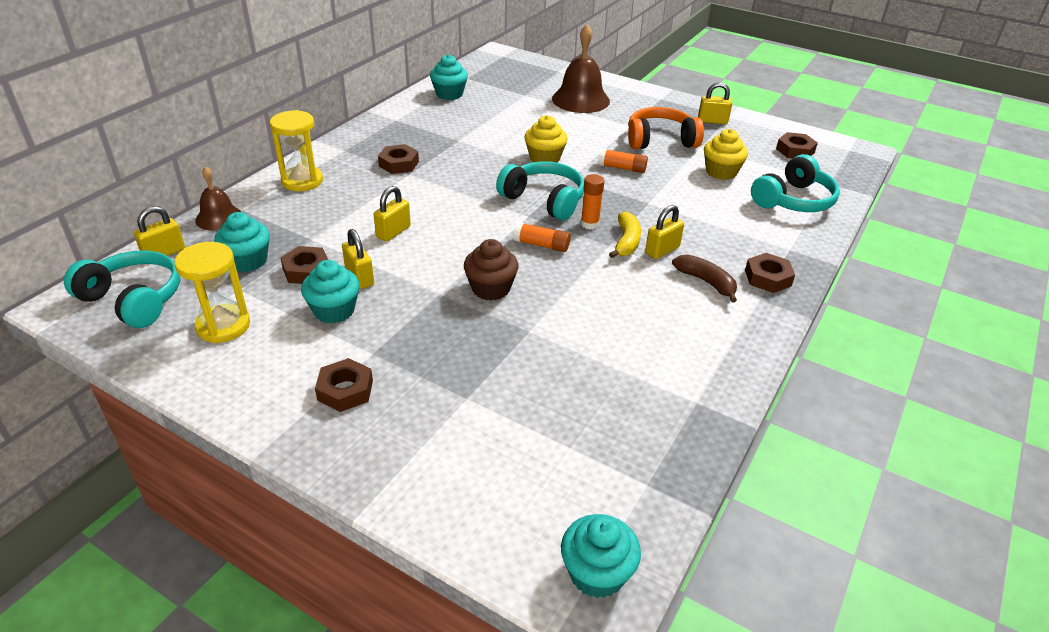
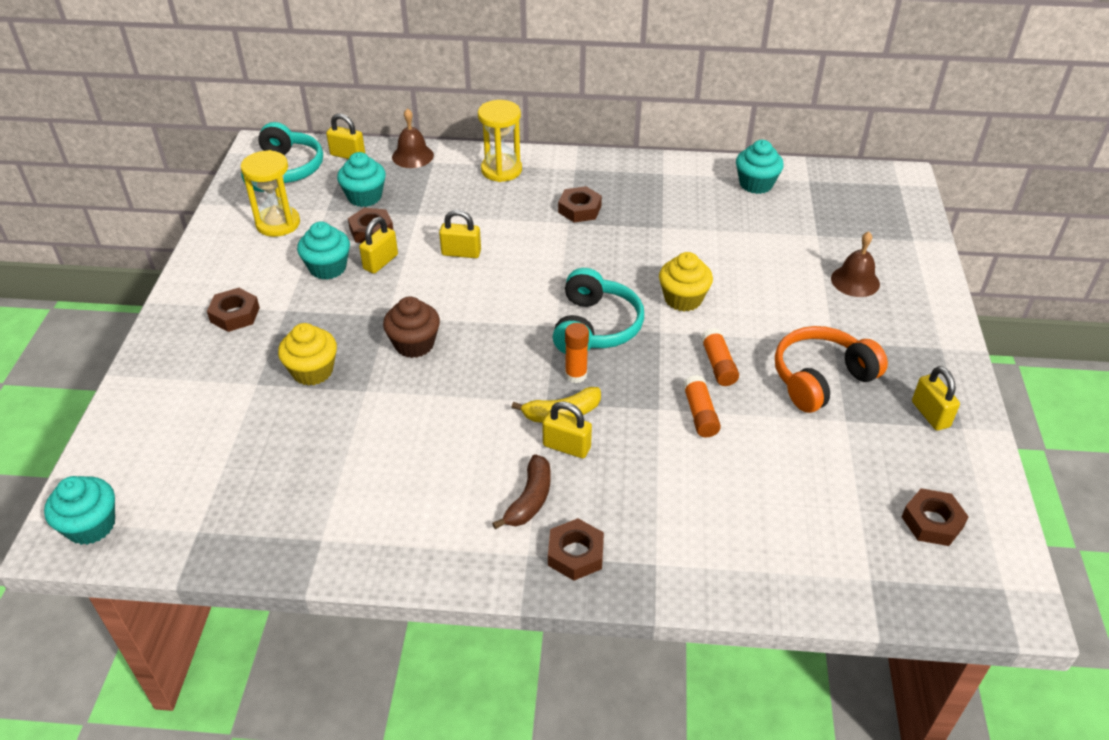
camera: 65 degrees right, 5 degrees up
(541, 245) = (509, 352): orange glue stick -> orange glue stick (700, 414)
(580, 100) = (855, 281): brown bell -> brown bell, size x0.59
(660, 140) = (821, 379): orange headphones -> orange headphones turned 90 degrees counterclockwise
(721, 172) = (793, 456): yellow cupcake -> yellow cupcake (312, 371)
(793, 200) = (783, 546): turquoise headphones -> none

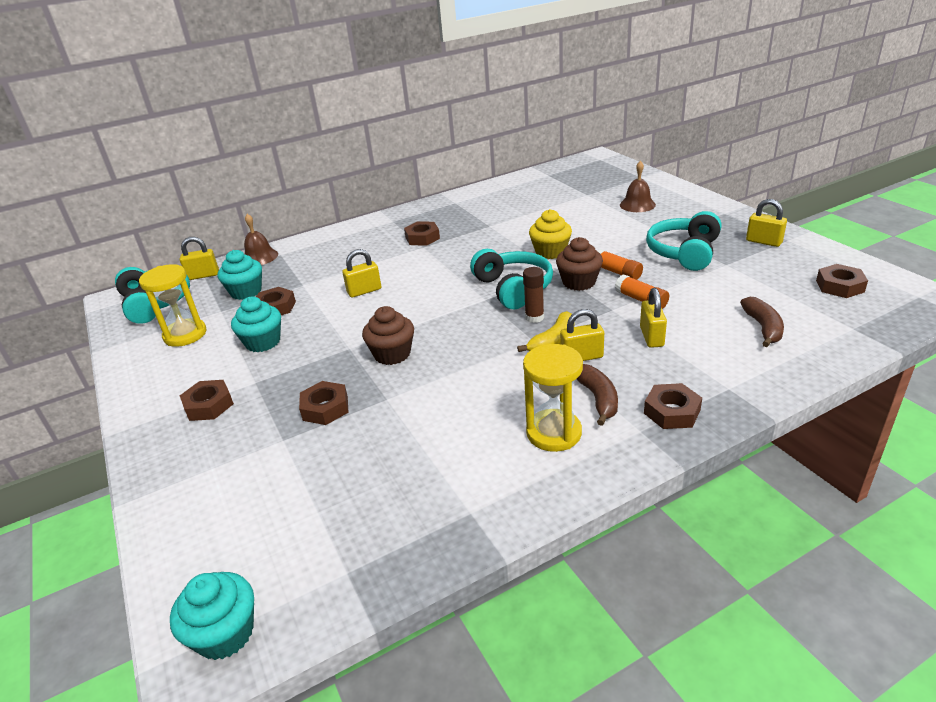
camera: 30 degrees left, 10 degrees down
(312, 371) = (325, 408): yellow cupcake -> brown nut
(380, 262) = (305, 321): yellow padlock -> yellow padlock (651, 337)
(501, 170) = (339, 240): yellow hourglass -> yellow hourglass (554, 433)
(576, 375) = (534, 317): orange glue stick -> brown glue stick
(665, 356) = (579, 282): none -> brown cupcake
(756, 184) = (519, 187): turquoise cupcake -> none
(778, 520) = (763, 328): none -> brown banana
(821, 379) = (684, 252): orange headphones -> turquoise headphones

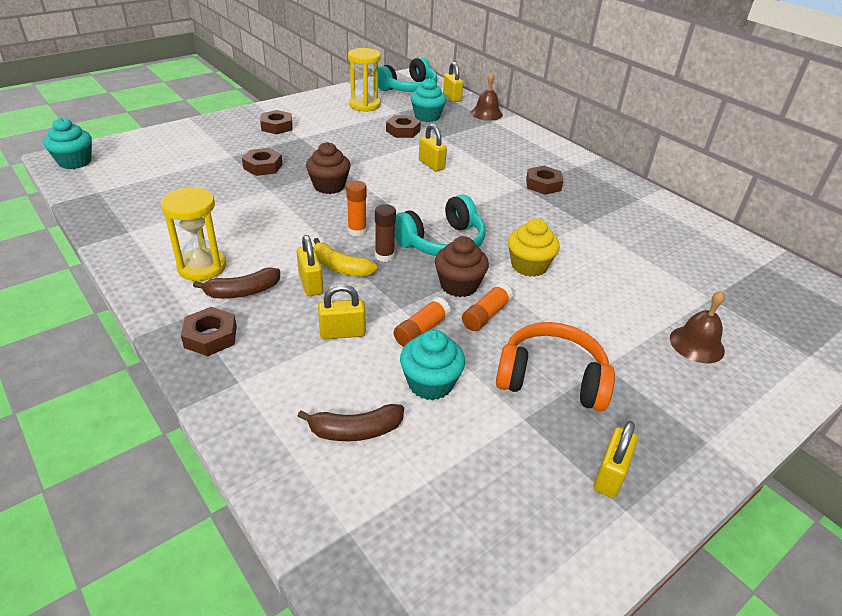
camera: 75 degrees right, 5 degrees up
(263, 342) = (352, 133): turquoise cupcake -> turquoise cupcake (430, 383)
(489, 333) = (357, 231): none -> orange glue stick
(684, 252) = (551, 379): turquoise headphones -> orange headphones
(840, 286) = (471, 546): brown nut -> none

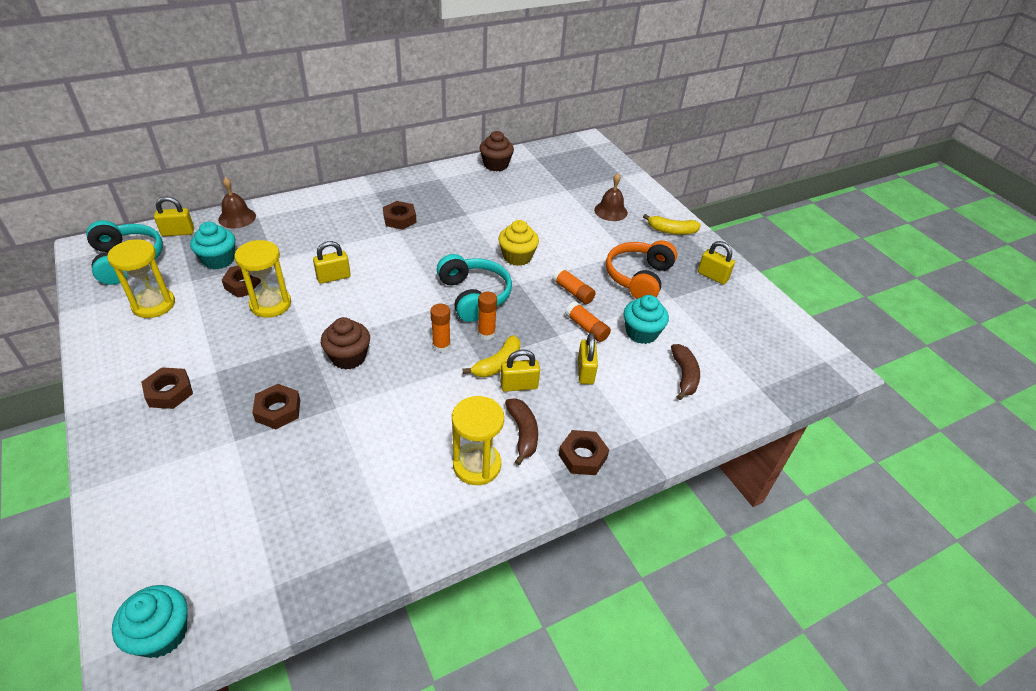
camera: 80 degrees left, 5 degrees up
(383, 144) = (270, 304): none -> yellow hourglass
(384, 256) = (486, 333): brown glue stick -> orange glue stick
(459, 285) = (535, 298): brown cupcake -> brown cupcake (496, 165)
(702, 419) = (671, 231): none -> yellow banana

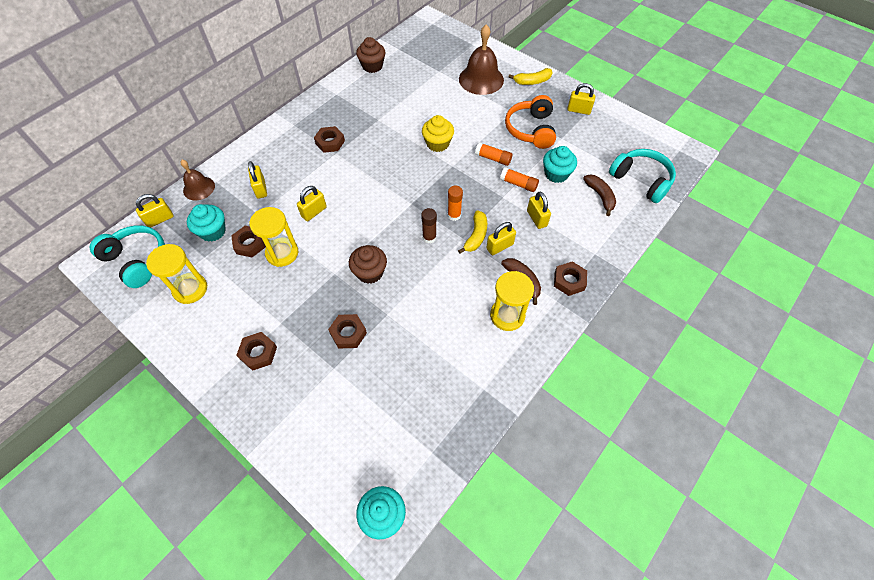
camera: 20 degrees left, 15 degrees up
(296, 238) = (261, 189): none -> yellow padlock
(441, 346) = (429, 237): orange glue stick -> brown glue stick
(474, 296) = (427, 188): turquoise headphones -> turquoise headphones (641, 180)
(610, 211) = (481, 79): brown bell -> brown bell, size x1.68

